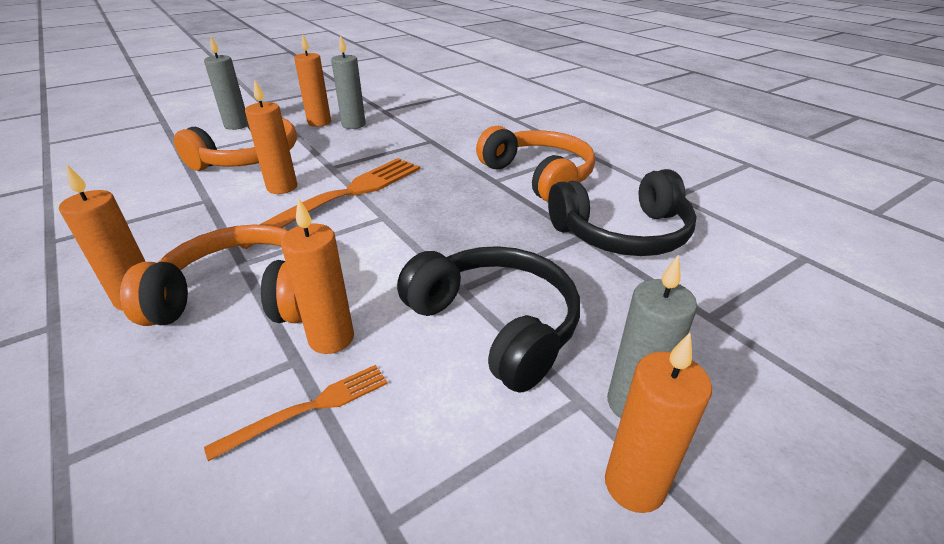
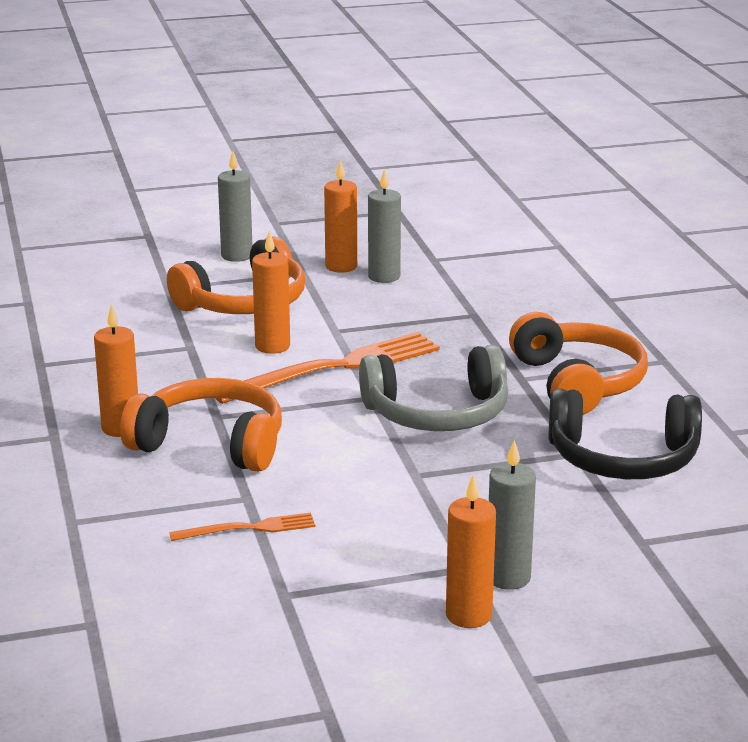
camera: 20 degrees right, 10 degrees down
(331, 338) = (280, 489): orange candle -> none
(447, 221) = (437, 413): none -> grey headphones
(495, 325) = (429, 507): black headphones -> none

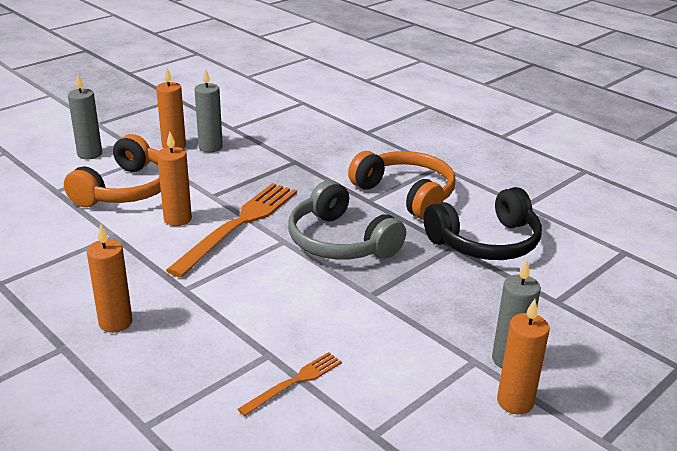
camera: 30 degrees left, 5 degrees up
(211, 444) = (200, 315): orange headphones -> none
(437, 413) = (340, 241): grey headphones -> grey headphones turned 90 degrees clockwise

